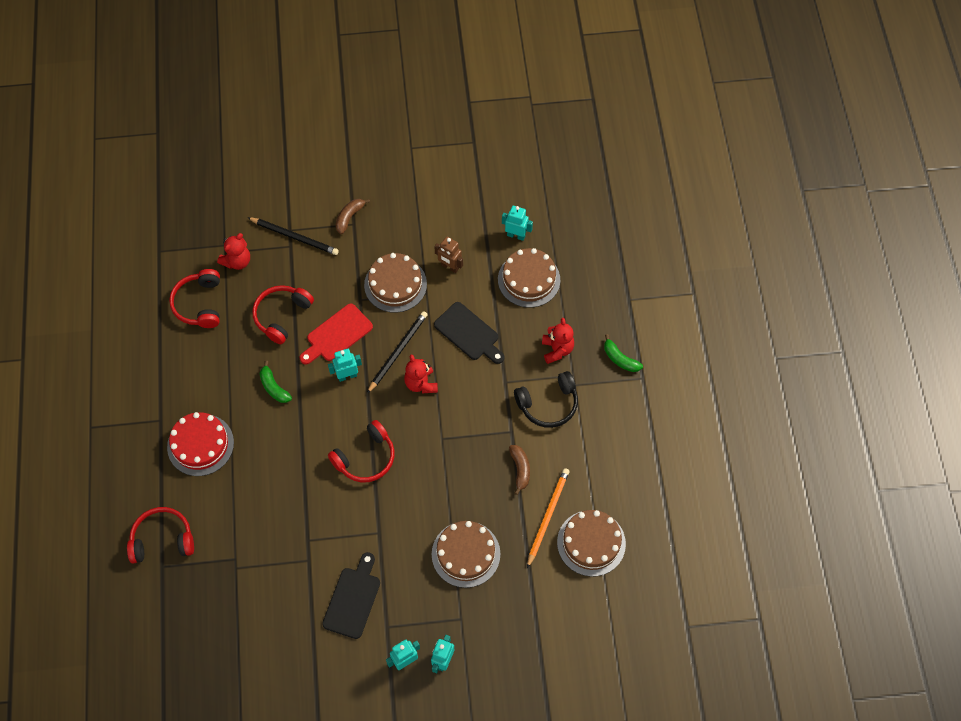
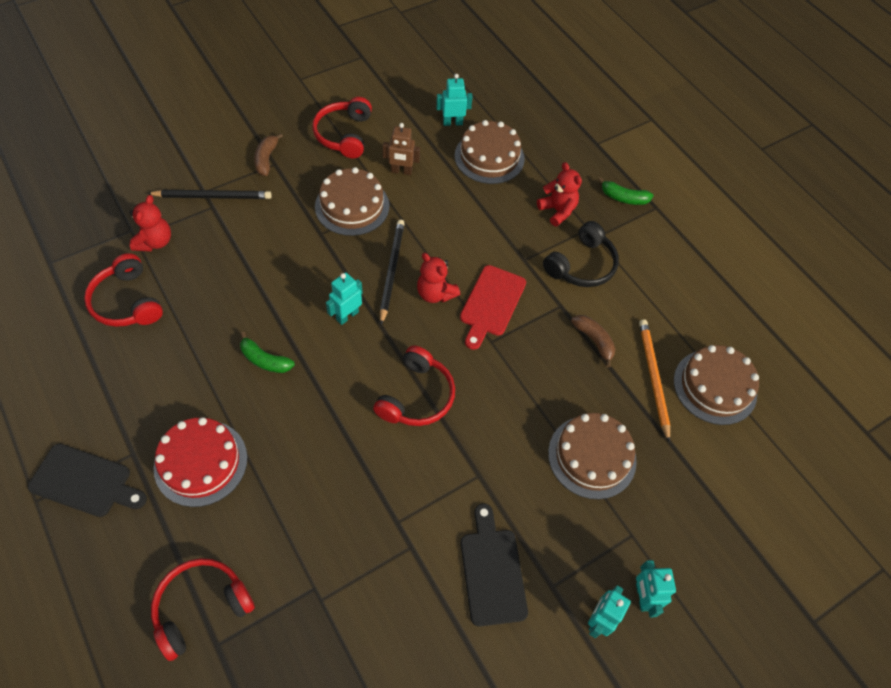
camera: 30 degrees left, 5 degrees down
(282, 316) = (236, 280): red headphones -> red headphones (344, 135)
(337, 335) = (313, 277): red cutting board -> red cutting board (491, 304)
(469, 333) = (458, 226): black cutting board -> black cutting board (85, 481)

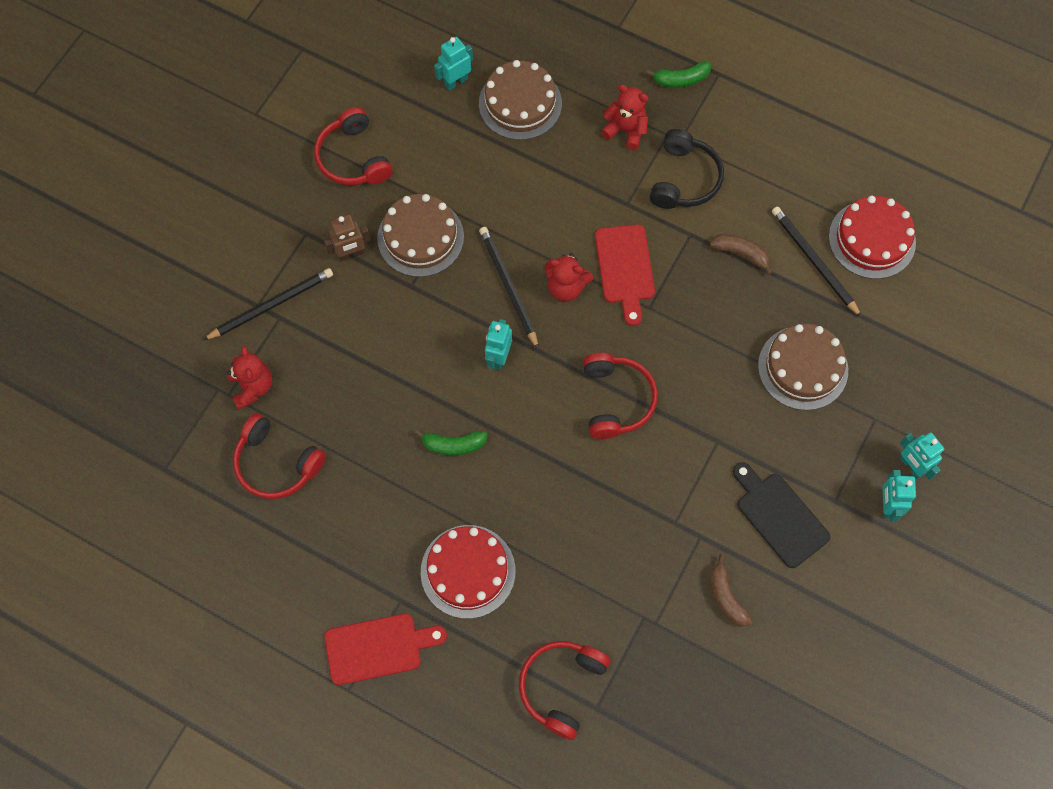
camera: 25 degrees left, 10 degrees up
(85, 481) = (378, 648): black cutting board -> red cutting board
(266, 159) = (293, 232): brown banana -> brown banana (726, 596)
(401, 171) = (442, 170): brown robot -> brown robot (351, 254)
(653, 377) = (814, 261): orange pencil -> black pencil
(715, 386) = (872, 239): brown cake -> red cake

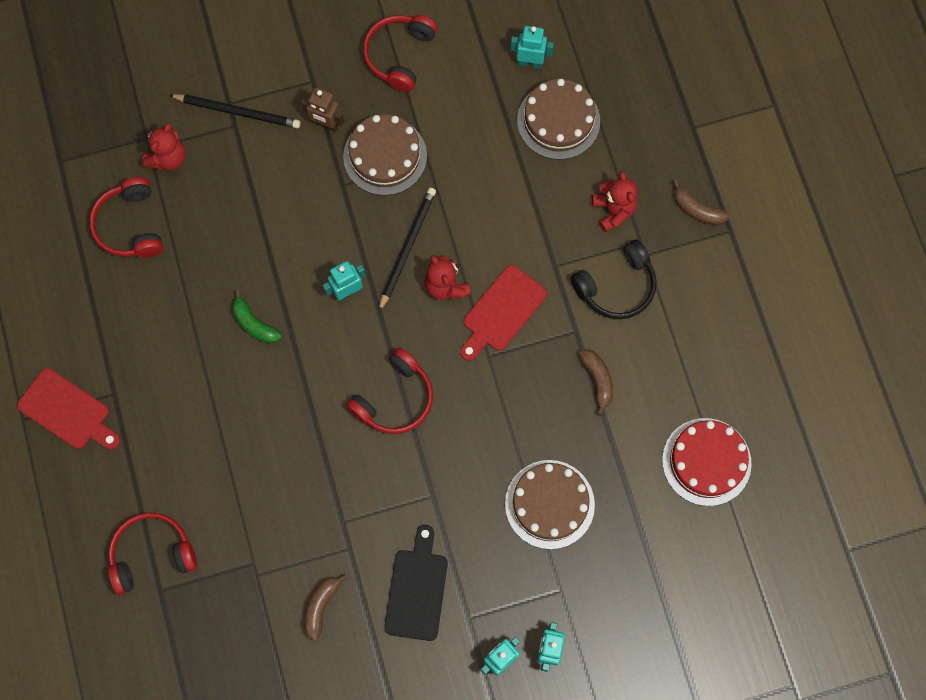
camera: 45 degrees right, 5 degrees up
(468, 571) = (174, 418): red cake -> none
(681, 79) = (697, 209): green banana -> brown banana
(814, 261) = (644, 436): black pencil -> none

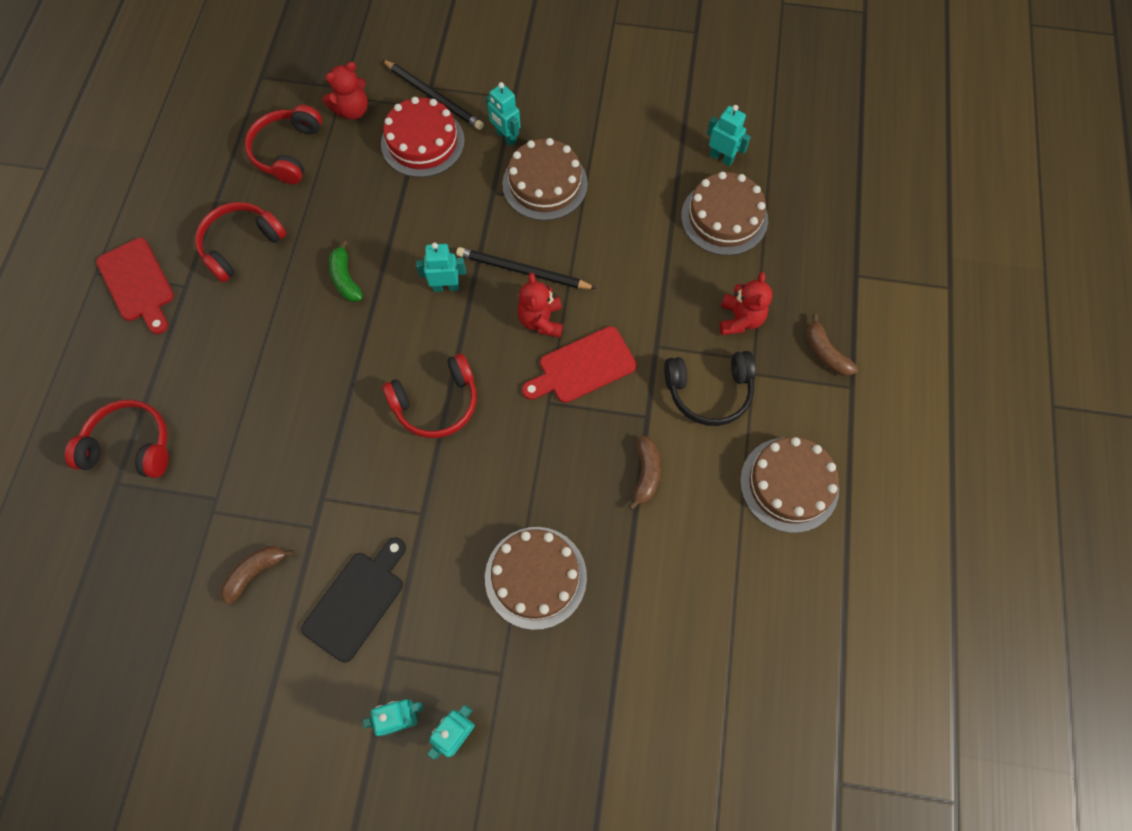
camera: 25 degrees right, 5 degrees down
(326, 124) = (506, 137): brown robot -> turquoise robot
(399, 55) = (603, 106): red headphones -> red headphones (241, 245)
(407, 248) = (522, 271): black pencil -> black pencil turned 120 degrees counterclockwise
(706, 461) = (722, 609): red cake -> red cake (422, 142)
(715, 336) = (789, 484): none -> brown cake

